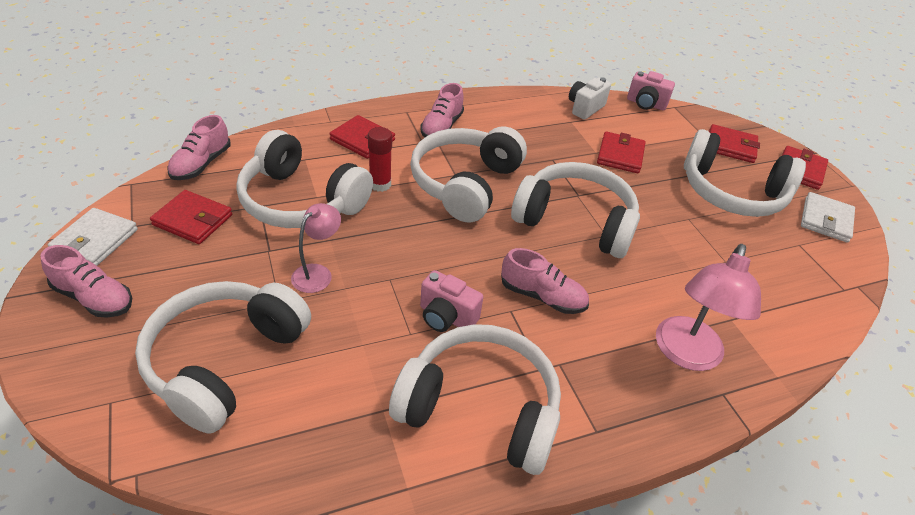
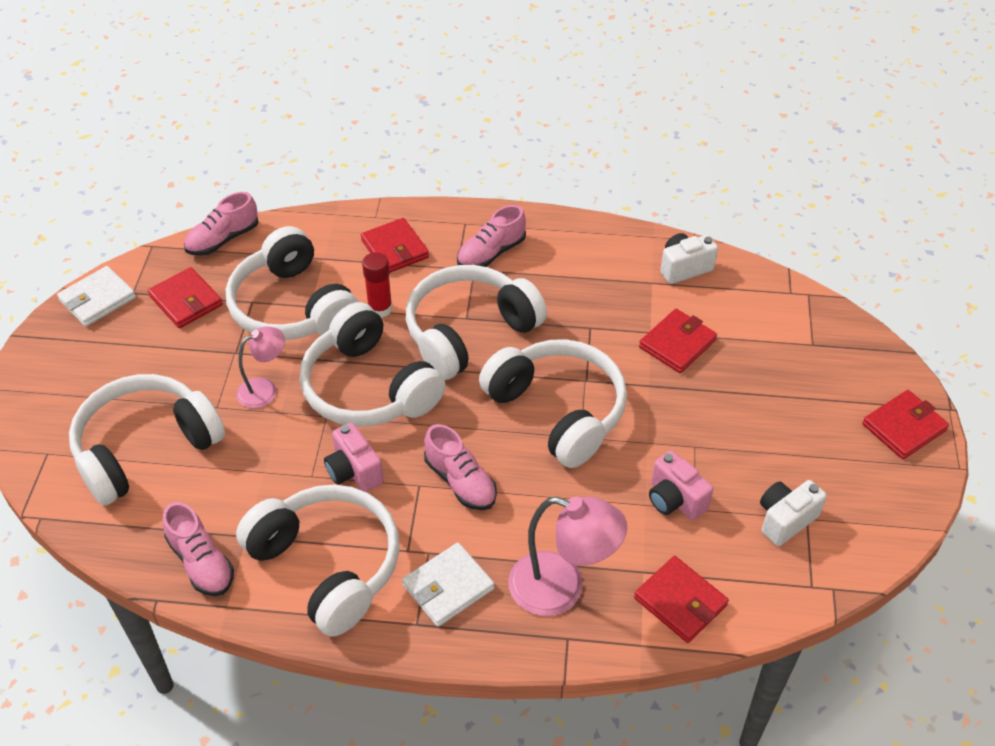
camera: 30 degrees right, 5 degrees up
(94, 298) = (74, 356): pink shoe -> pink shoe (201, 562)
(646, 104) = (771, 281): pink camera -> pink camera (675, 500)
(686, 355) = (561, 589): pink lamp -> pink lamp turned 120 degrees counterclockwise
(730, 146) = (836, 369): red wallet -> red wallet (680, 601)
(731, 192) = (779, 430): white headphones -> white headphones (368, 388)
(788, 250) = (785, 520): none -> white camera
(825, 220) = (873, 500): white wallet -> white wallet (448, 587)

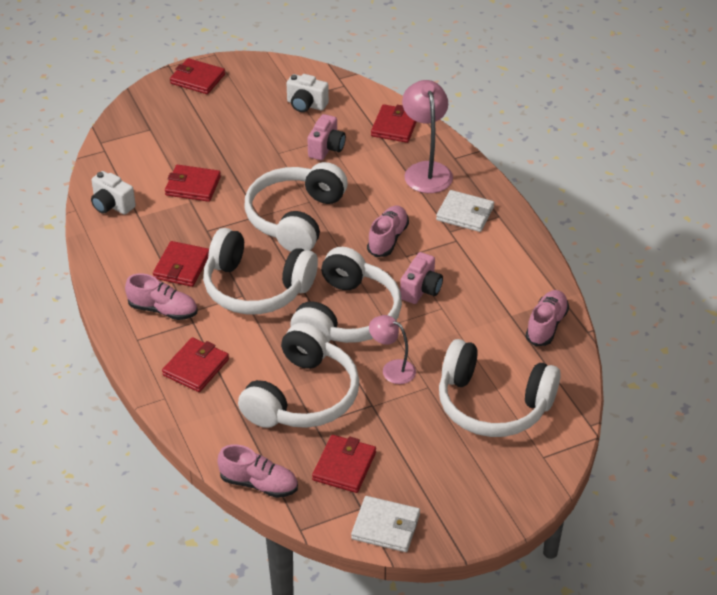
camera: 120 degrees left, 5 degrees down
(328, 565) = (496, 269): white headphones -> none
(380, 309) = (267, 345): red glue stick -> none
(545, 288) = (182, 266): none -> red wallet

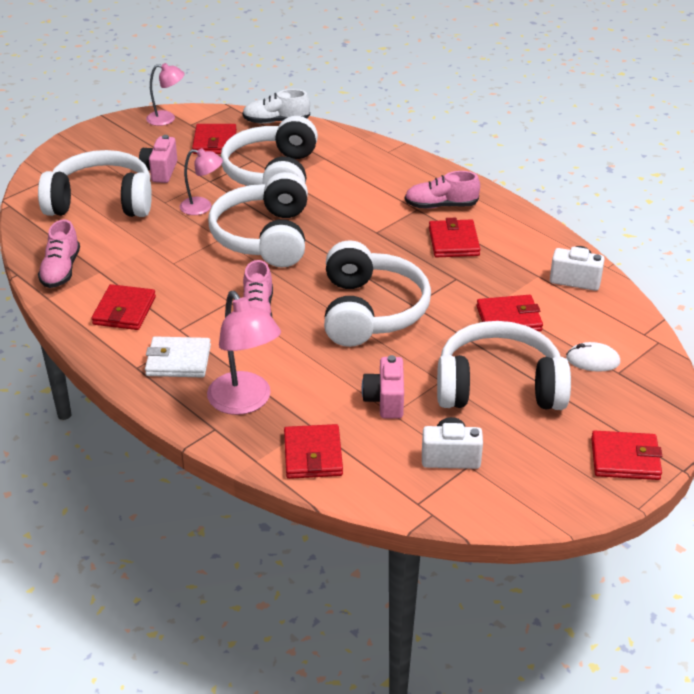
camera: 160 degrees right, 5 degrees down
(160, 141) = (592, 360): none -> white mouse
(196, 367) = (378, 174): red wallet -> red wallet (124, 310)
(256, 288) = (367, 240): white headphones -> white headphones (499, 386)
(259, 484) = (276, 121): pink shoe -> white shoe
(386, 526) = (167, 119): white wallet -> pink lamp
(421, 290) = (200, 273): pink camera -> pink camera (160, 171)

